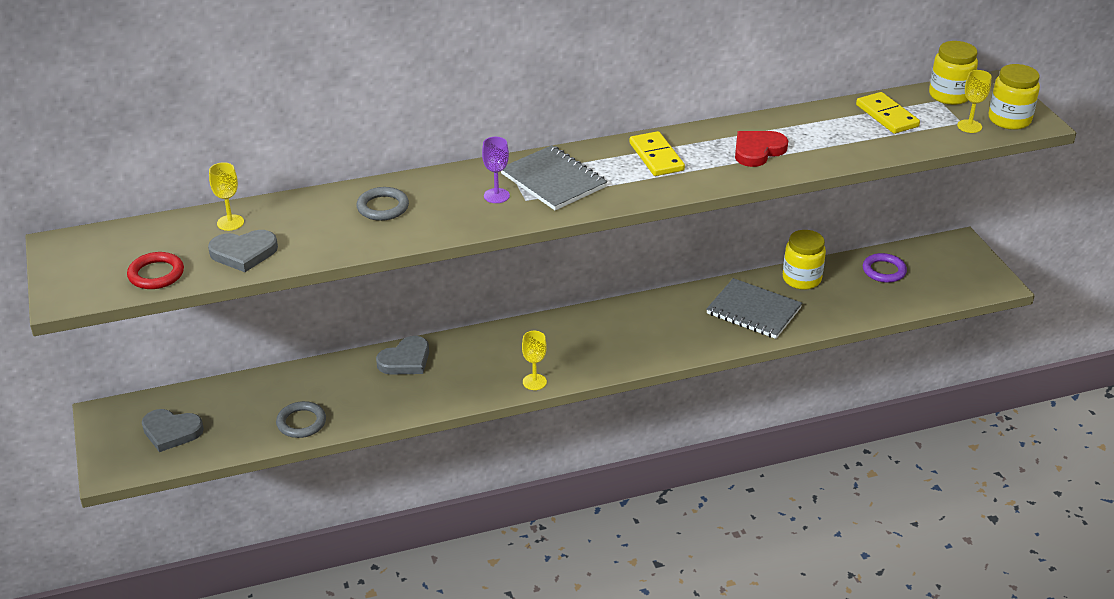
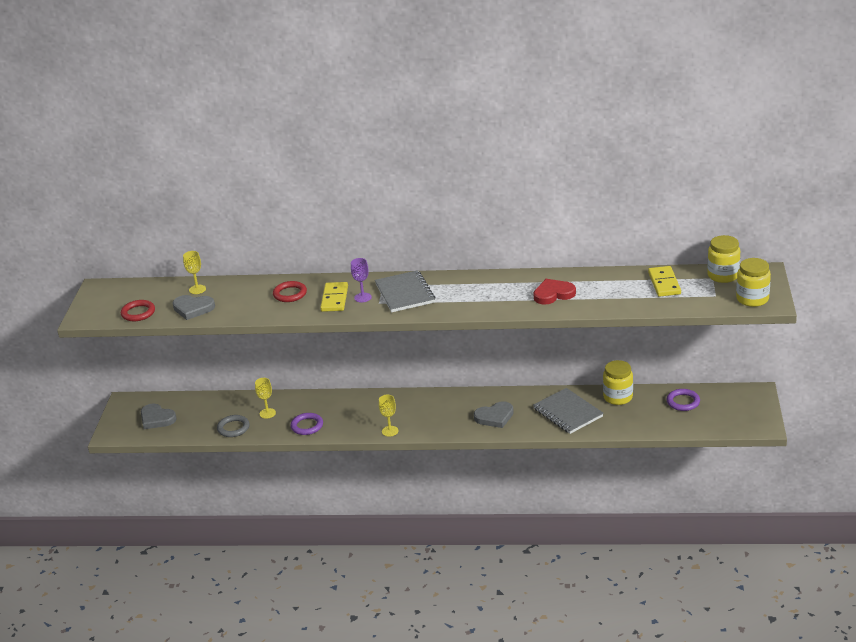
camera: 25 degrees right, 5 degrees down
(383, 207) = (290, 294): grey ring -> red ring
(405, 360) = (318, 402): grey heart -> grey heart (494, 417)
(410, 398) = (307, 426): none -> purple ring
(656, 157) = (482, 288): yellow domino -> yellow domino (334, 299)
(969, 126) = (718, 299): yellow goblet -> yellow goblet (267, 413)

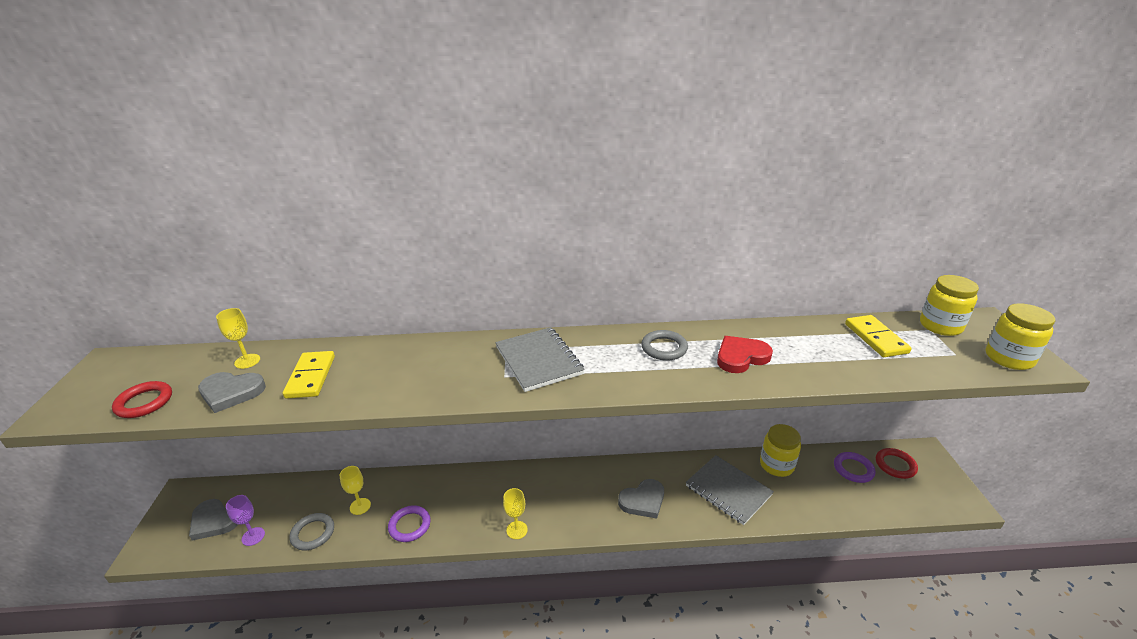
camera: 10 degrees left, 0 degrees up
(290, 294) = (378, 365): red ring -> red ring (895, 465)
(334, 299) = (441, 371): yellow domino -> yellow domino (311, 377)
(363, 297) = (481, 368): purple goblet -> purple goblet (253, 536)
(499, 287) = (664, 348): none -> grey ring

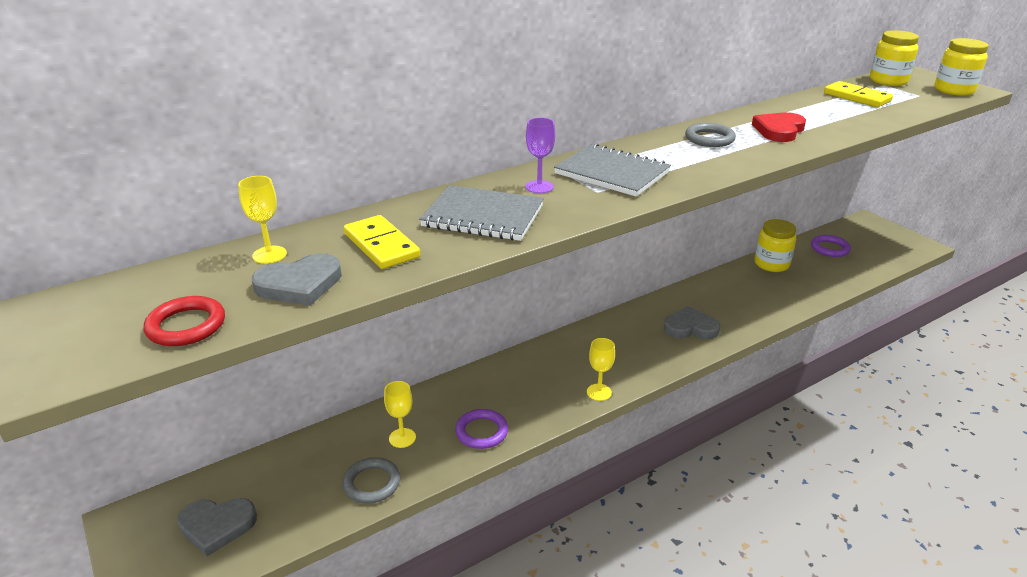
camera: 30 degrees left, 0 degrees up
(253, 536) = (294, 517): purple goblet -> purple goblet (539, 187)
(643, 501) = (690, 327): grey heart -> grey heart turned 120 degrees counterclockwise
(728, 491) = (752, 295): grey notebook -> grey notebook (483, 216)
(895, 465) = (855, 236): red ring -> none

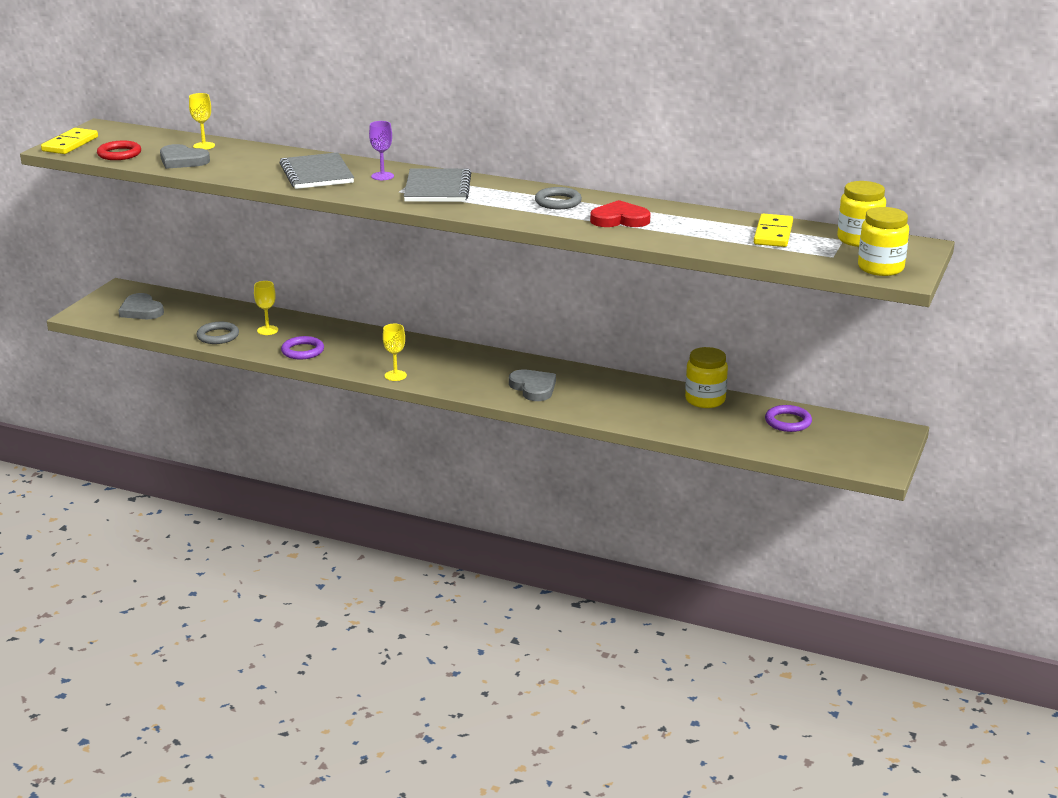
camera: 55 degrees right, 5 degrees down
(381, 245) = (246, 163): yellow domino -> yellow domino (70, 144)

